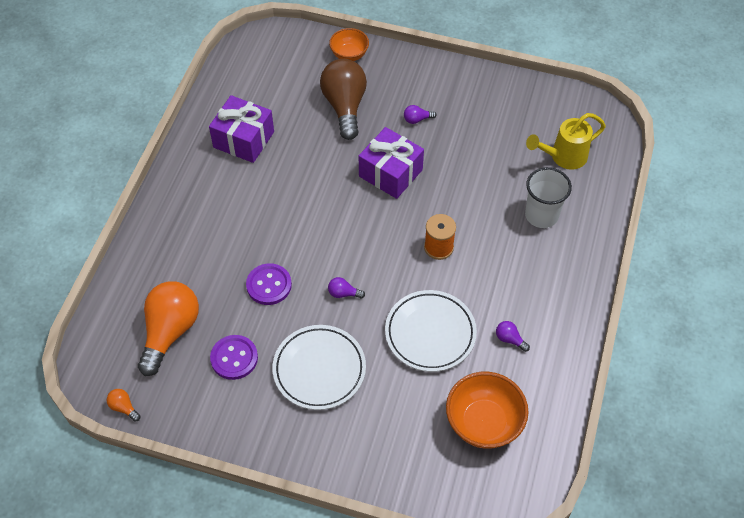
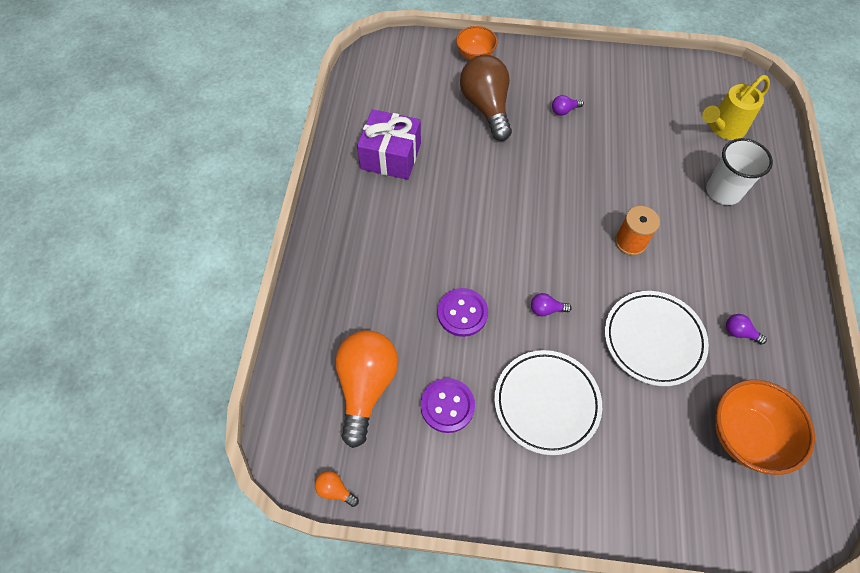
camera: 10 degrees left, 5 degrees up
(390, 173) = (555, 170): purple gift -> none

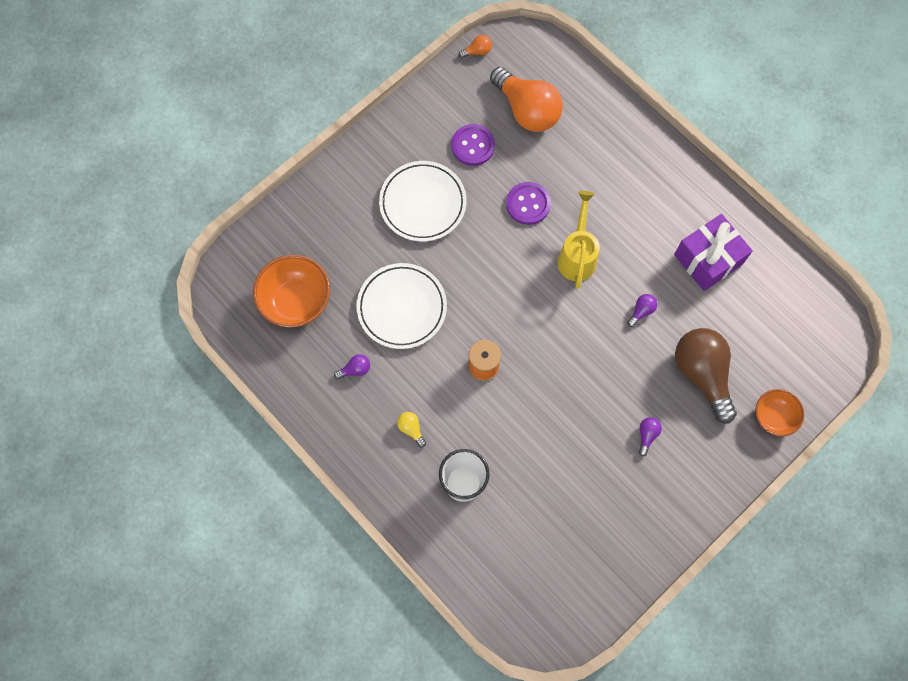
camera: 130 degrees right, 10 degrees up
(486, 107) = (702, 374): brown light bulb -> brown light bulb turned 135 degrees counterclockwise
(546, 309) = (483, 259): purple light bulb -> purple light bulb (641, 311)
(723, 128) = (518, 553): yellow watering can -> yellow watering can (577, 256)
(731, 254) = (411, 429): none -> yellow light bulb

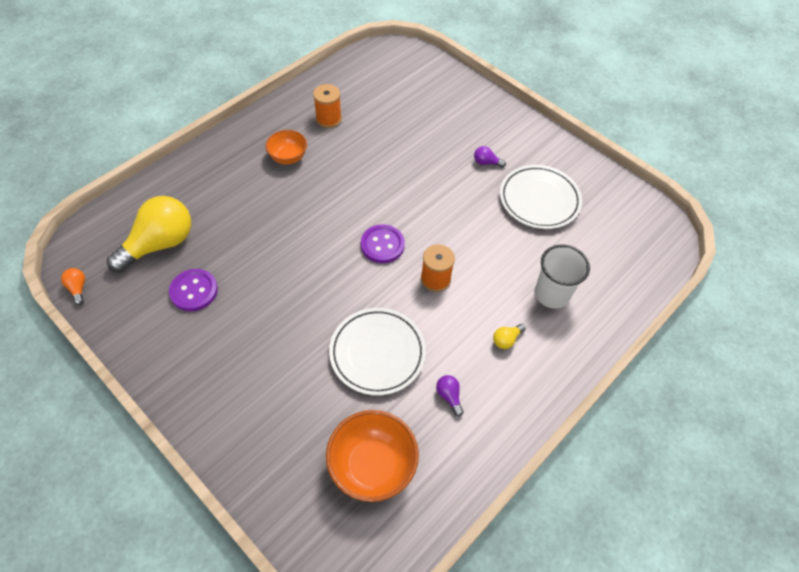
camera: 95 degrees left, 15 degrees down
(422, 203) = (257, 336): white plate -> white plate (539, 200)
(527, 110) = (160, 244): orange light bulb -> yellow light bulb
(528, 204) = (266, 243): purple button -> purple button (382, 245)
(577, 256) = (322, 206): yellow watering can -> none
(641, 311) = (376, 163): purple light bulb -> none
(702, 374) = (430, 127): brown light bulb -> none
(708, 259) = (328, 119): purple gift -> orange spool
(773, 417) = (461, 89): orange bowl -> orange bowl (288, 157)

